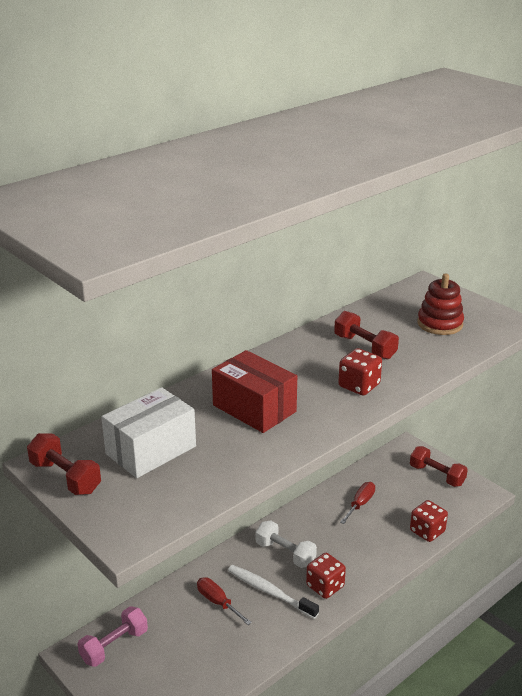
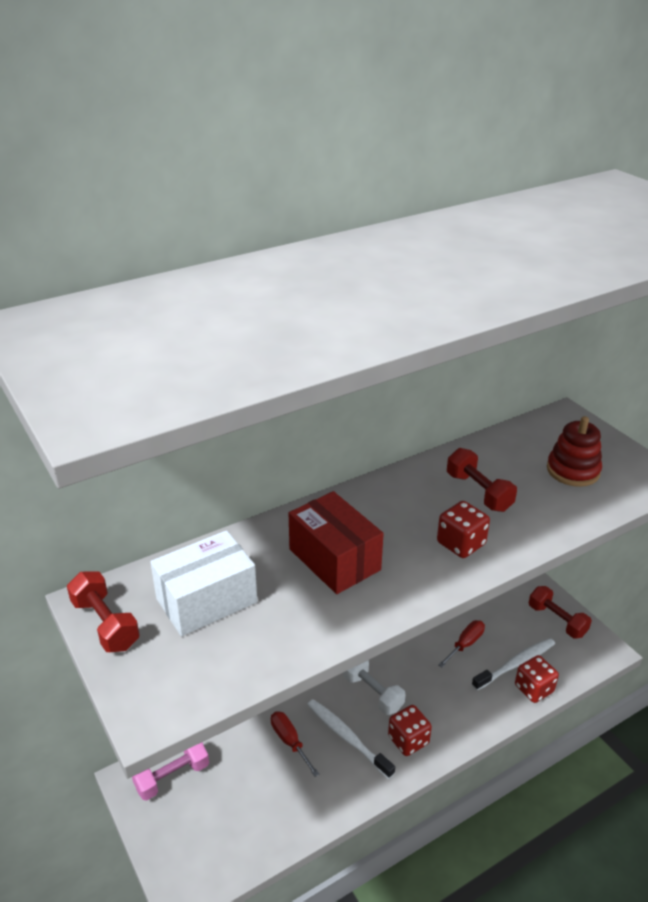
camera: 10 degrees right, 5 degrees up
(407, 514) = (516, 664): none -> white toothbrush

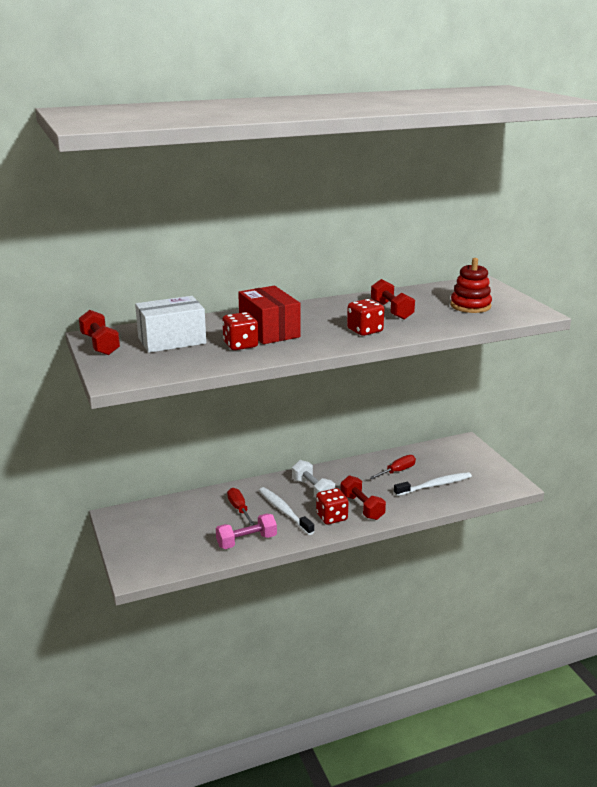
camera: 10 degrees right, 10 degrees down
(172, 777) = (145, 518): pink dumbbell -> pink dumbbell (246, 541)
(534, 689) = (444, 500): red dice -> red dice (240, 345)
(557, 620) = (479, 465): red dumbbell -> red dumbbell (362, 507)

